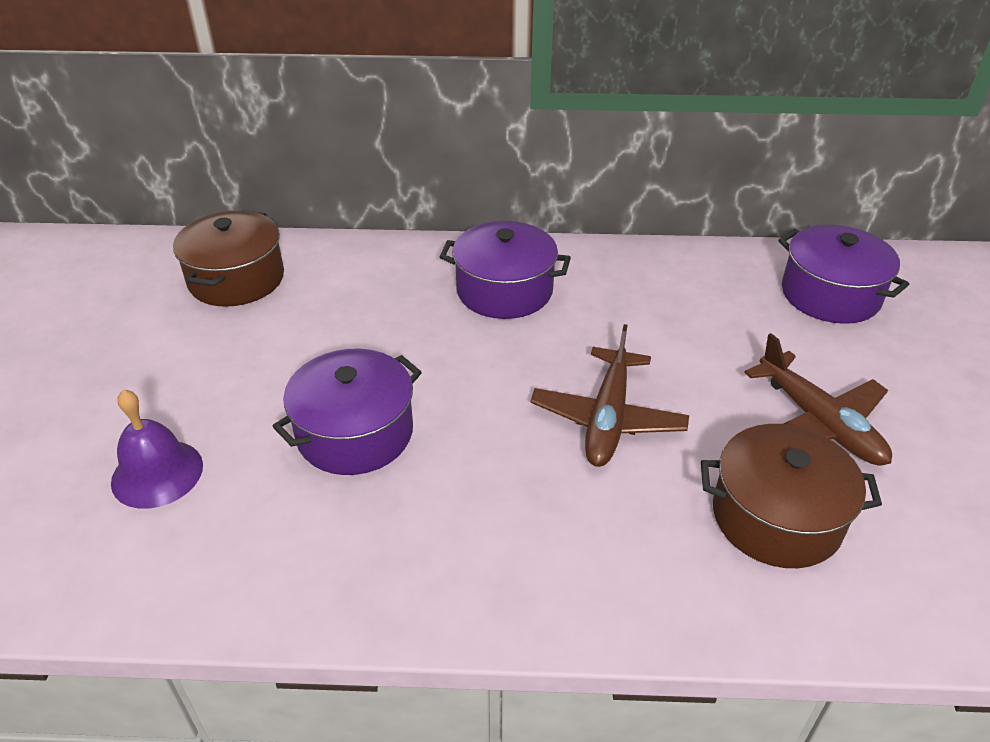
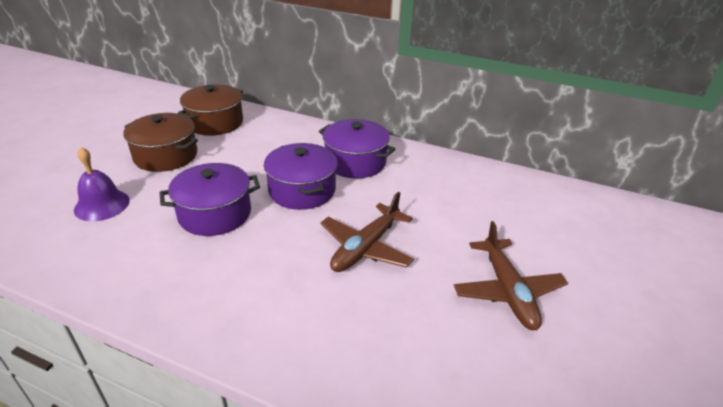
camera: 20 degrees right, 5 degrees down
(776, 517) = (435, 340): brown pot -> brown pot (166, 156)
(830, 295) = (570, 216): purple pot -> purple pot (302, 190)

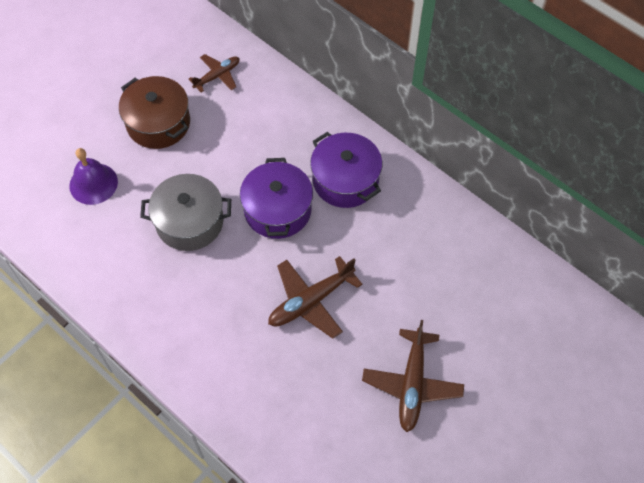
camera: 20 degrees right, 25 degrees up
(215, 123) = (217, 76): brown pot -> brown plane
(215, 214) = (189, 222): purple pot -> grey pot

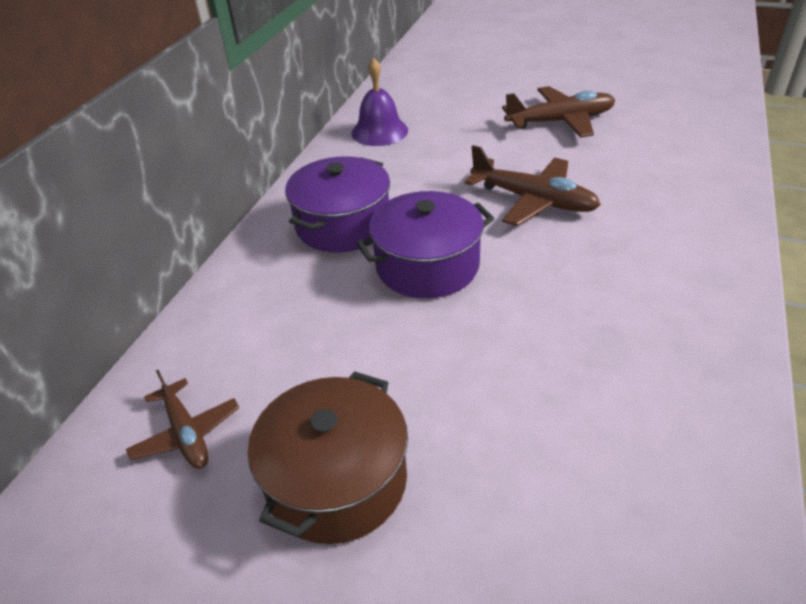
camera: 110 degrees left, 20 degrees down
(93, 183) = (538, 527): purple bell -> purple bell (379, 131)
(189, 222) = (512, 347): grey pot -> none
(217, 76) = (186, 433): brown plane -> brown plane turned 150 degrees counterclockwise

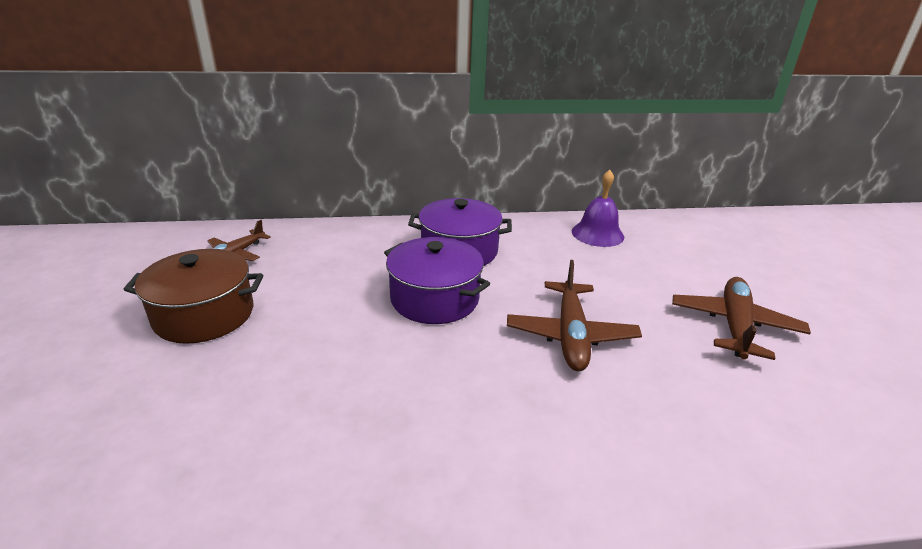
camera: 60 degrees right, 10 degrees down
(560, 121) = (734, 325): brown plane -> brown plane turned 120 degrees counterclockwise

